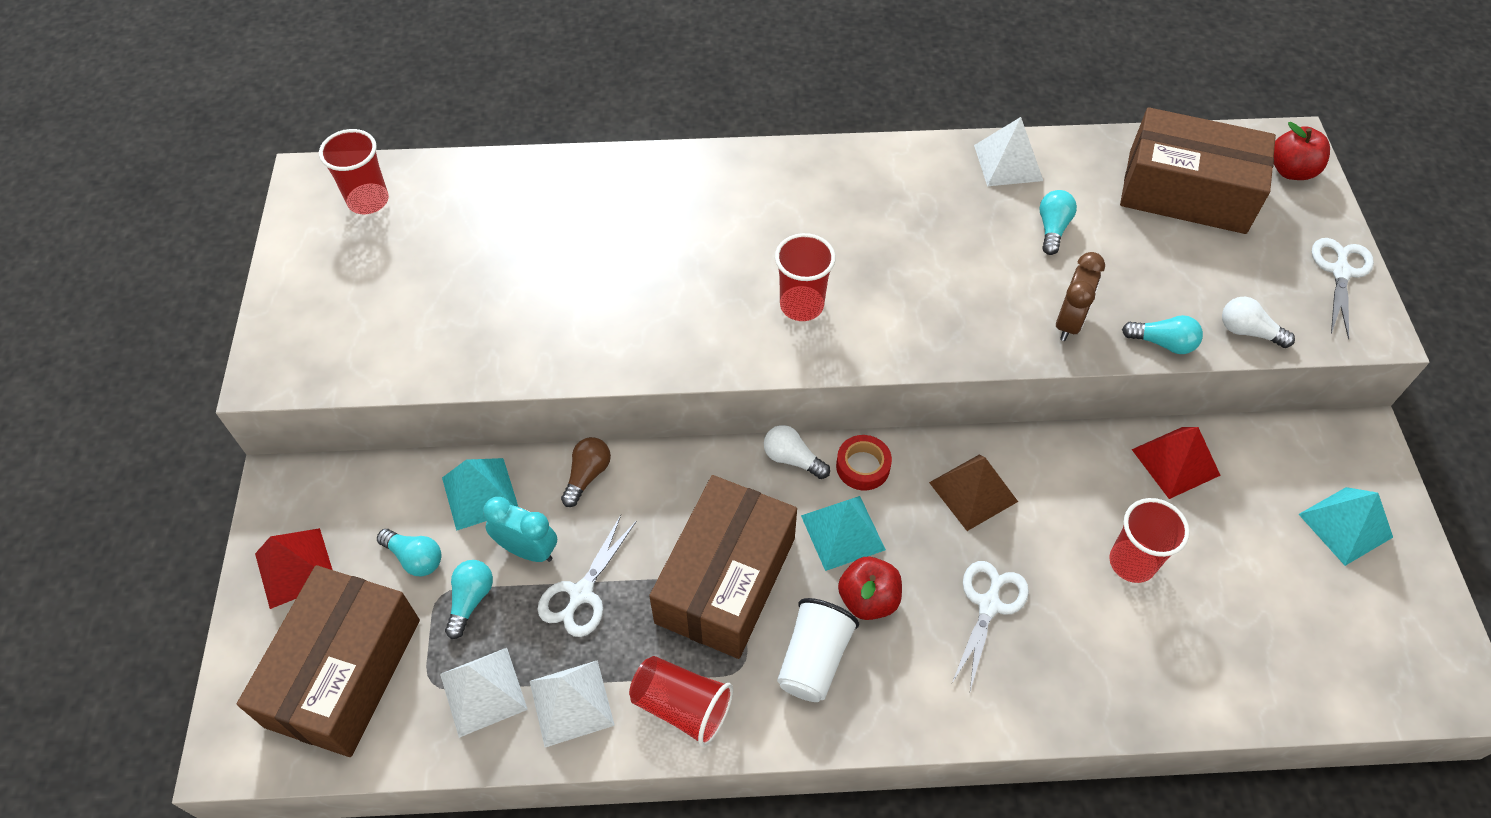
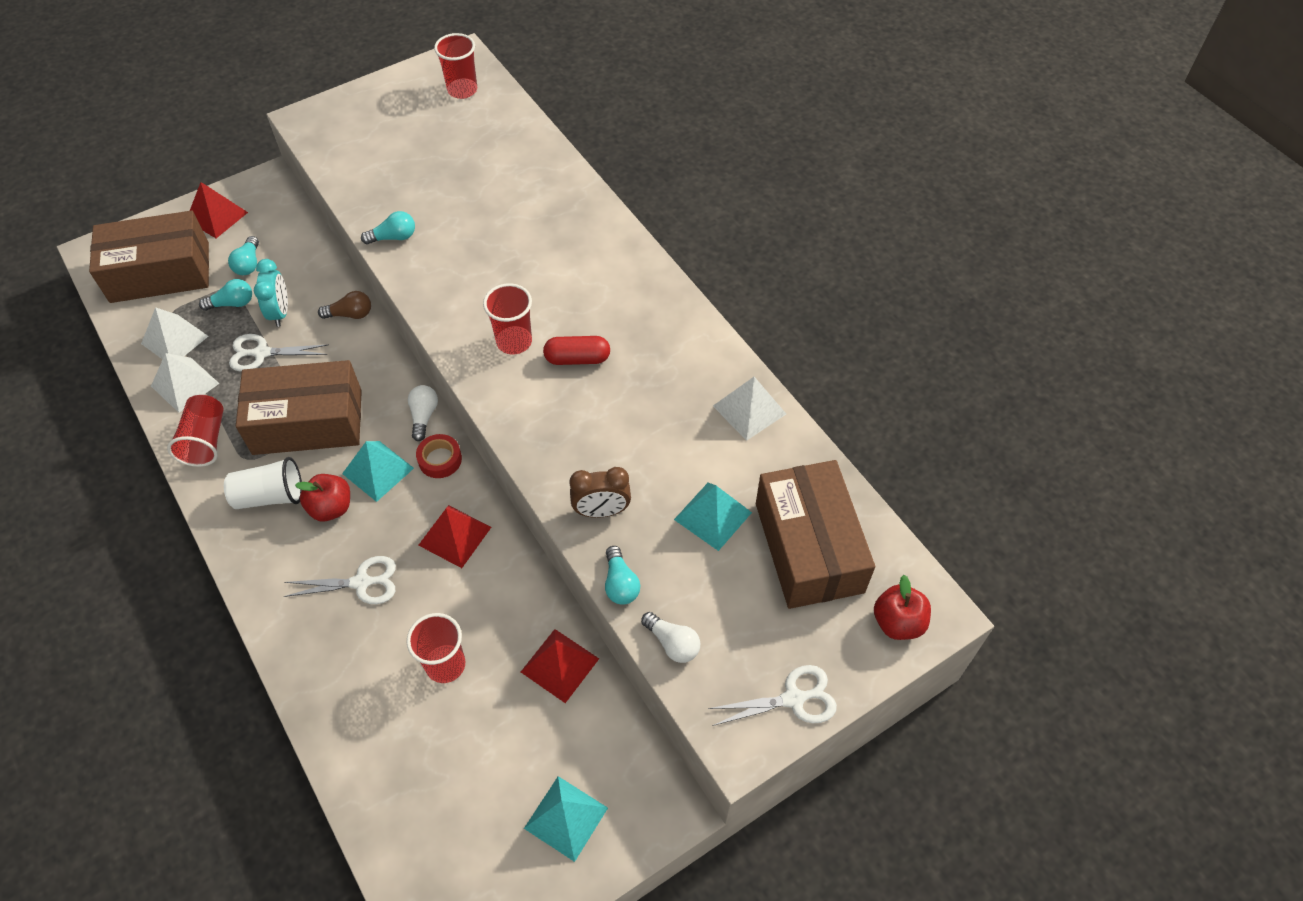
camera: 60 degrees right, 0 degrees up
(480, 493) = (309, 270): turquoise pyramid -> turquoise pyramid (713, 515)
(860, 262) = (577, 358): none -> red capsule
(973, 491) = (455, 536): brown pyramid -> red pyramid
(1052, 228) = (696, 465): turquoise light bulb -> turquoise light bulb (393, 237)
(1248, 331) = (672, 643): white light bulb -> white light bulb turned 135 degrees clockwise

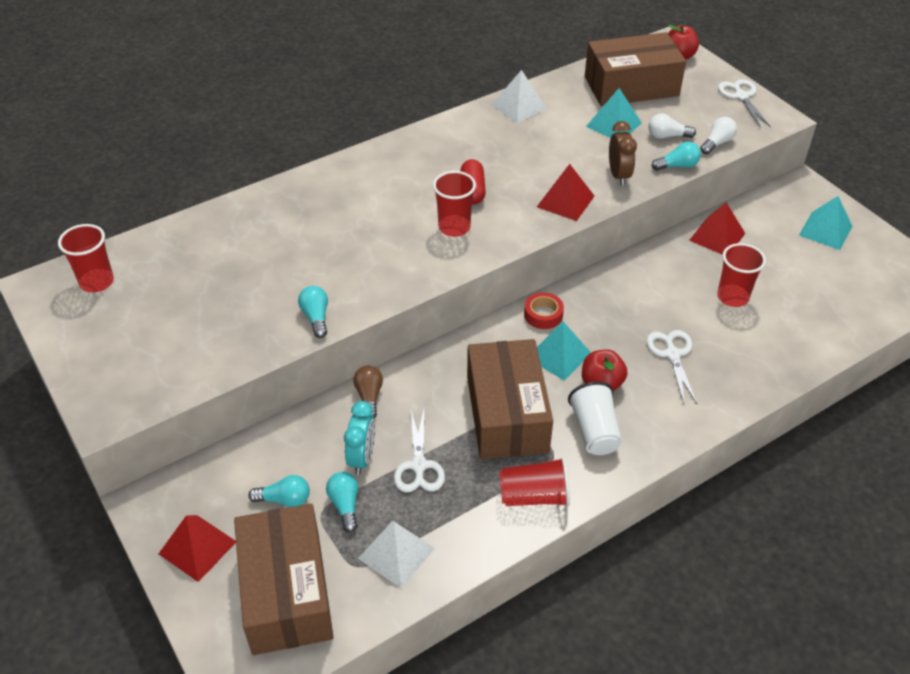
camera: 90 degrees left, 10 degrees down
(185, 384) = (461, 530): white pyramid -> none
(280, 312) = (362, 458): turquoise clock -> turquoise clock turned 105 degrees clockwise
(424, 416) = (496, 329): white light bulb -> white light bulb (667, 136)
(455, 536) = (618, 300): red pyramid -> red pyramid (565, 201)

